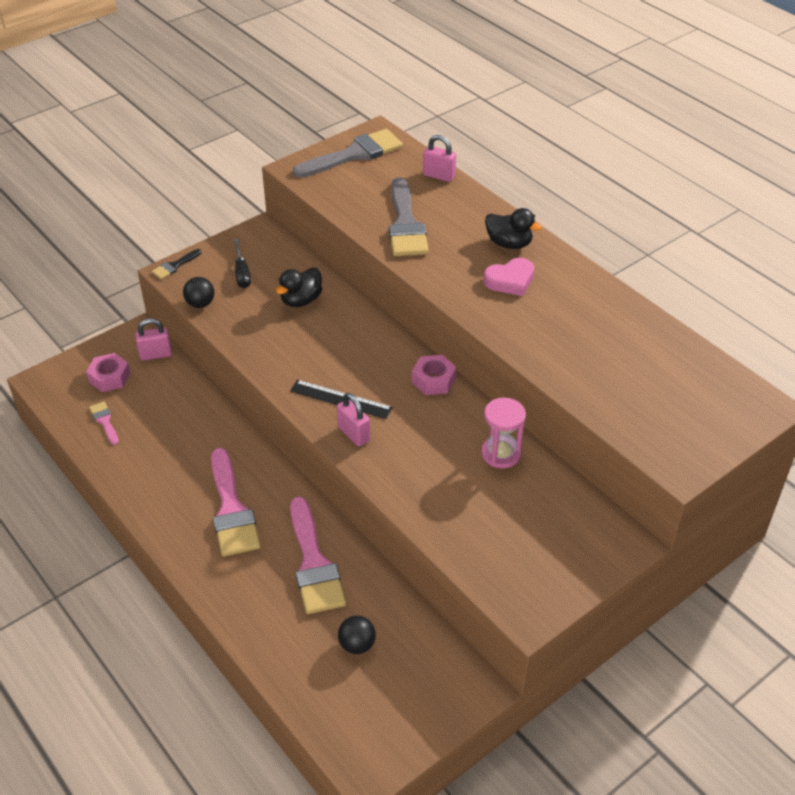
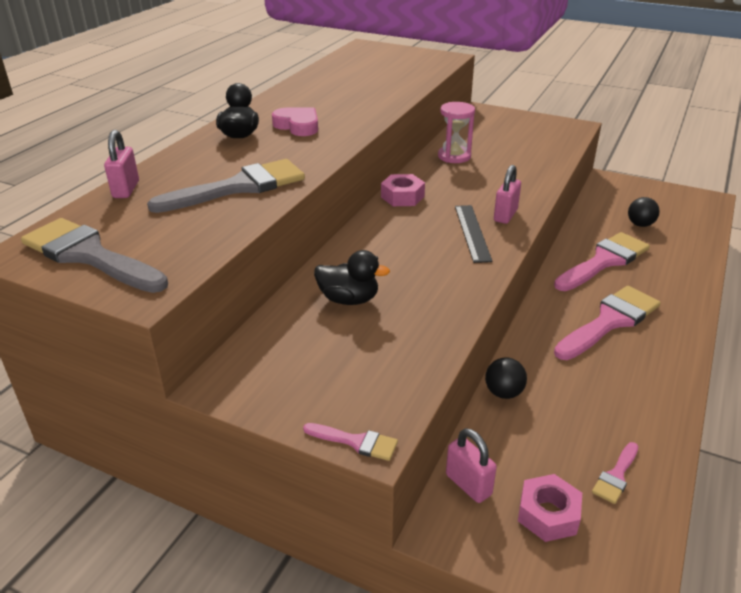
camera: 115 degrees left, 10 degrees down
(174, 266) = (356, 442): black brush -> pink brush
(200, 304) = (417, 378): black ball -> black ball (503, 393)
(242, 273) = (329, 365): black screwdriver -> none

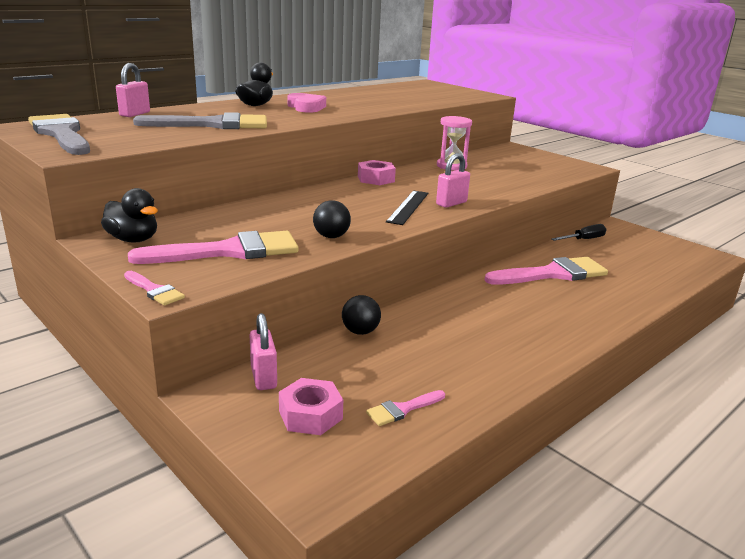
camera: 20 degrees right, 10 degrees down
(349, 299) = (255, 221): black duck -> black duck (133, 239)
(595, 207) = (583, 239): none -> black screwdriver
(610, 321) = (513, 312): pink brush -> pink brush (229, 251)
(640, 224) = (617, 258): black ball -> black ball (331, 236)

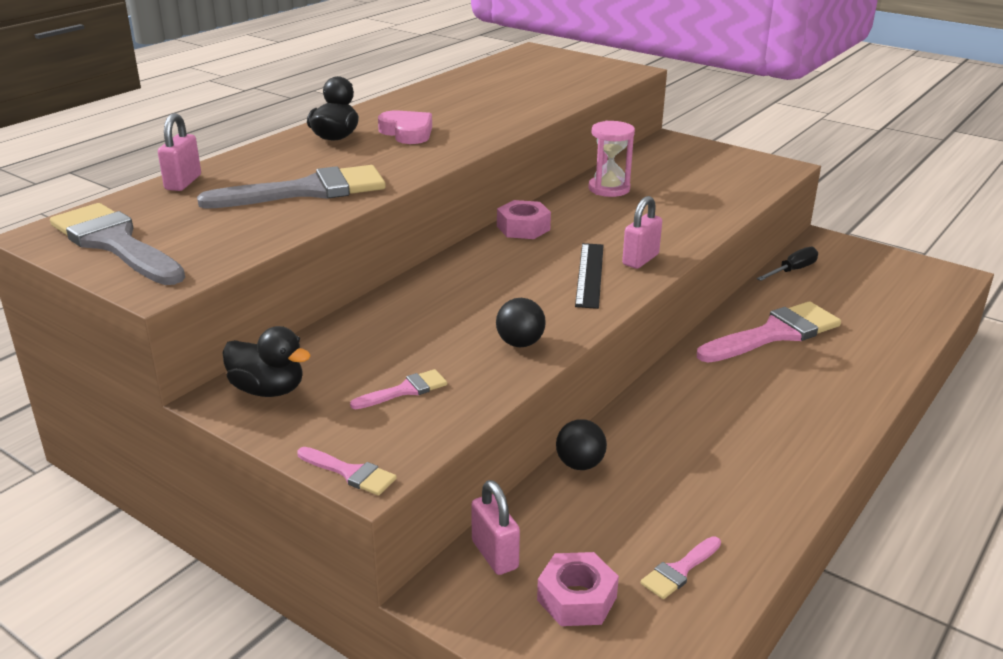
camera: 10 degrees left, 5 degrees up
(229, 251) = (405, 390): pink brush -> pink brush, size x0.47

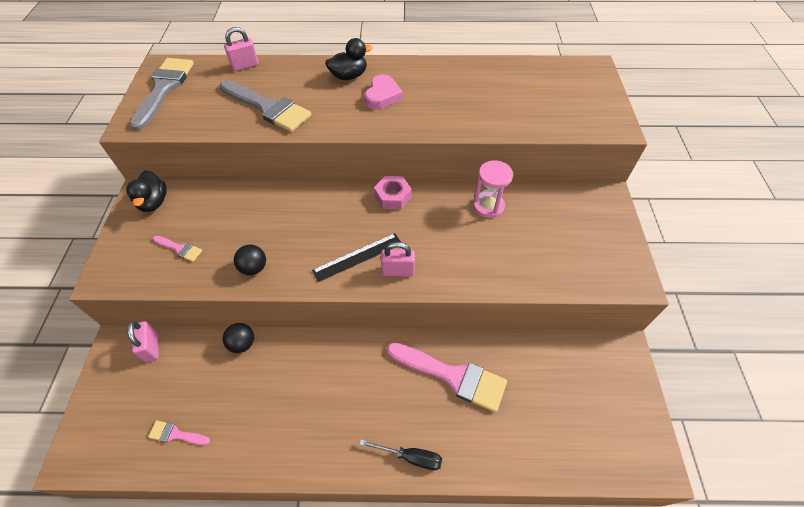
camera: 55 degrees right, 25 degrees up
(350, 473) = (100, 270): pink brush -> none
(495, 555) = (152, 347): pink padlock -> pink padlock turned 45 degrees counterclockwise
(576, 598) = (135, 398): pink nut -> none
(792, 270) = (553, 349): black screwdriver -> black screwdriver (410, 457)

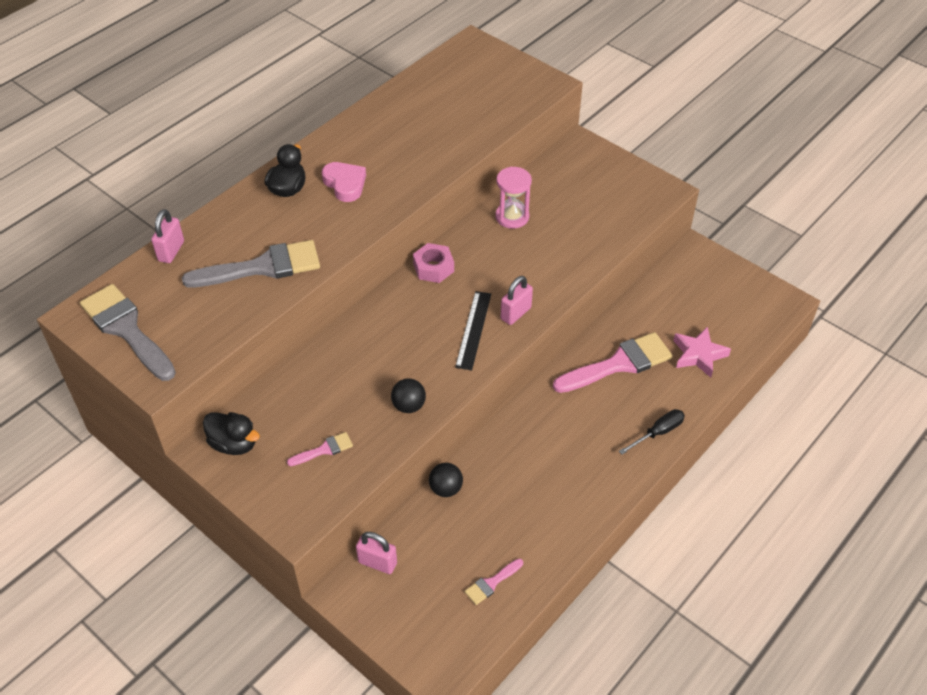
camera: 50 degrees left, 5 degrees down
(521, 431) = (699, 355): none -> pink star

